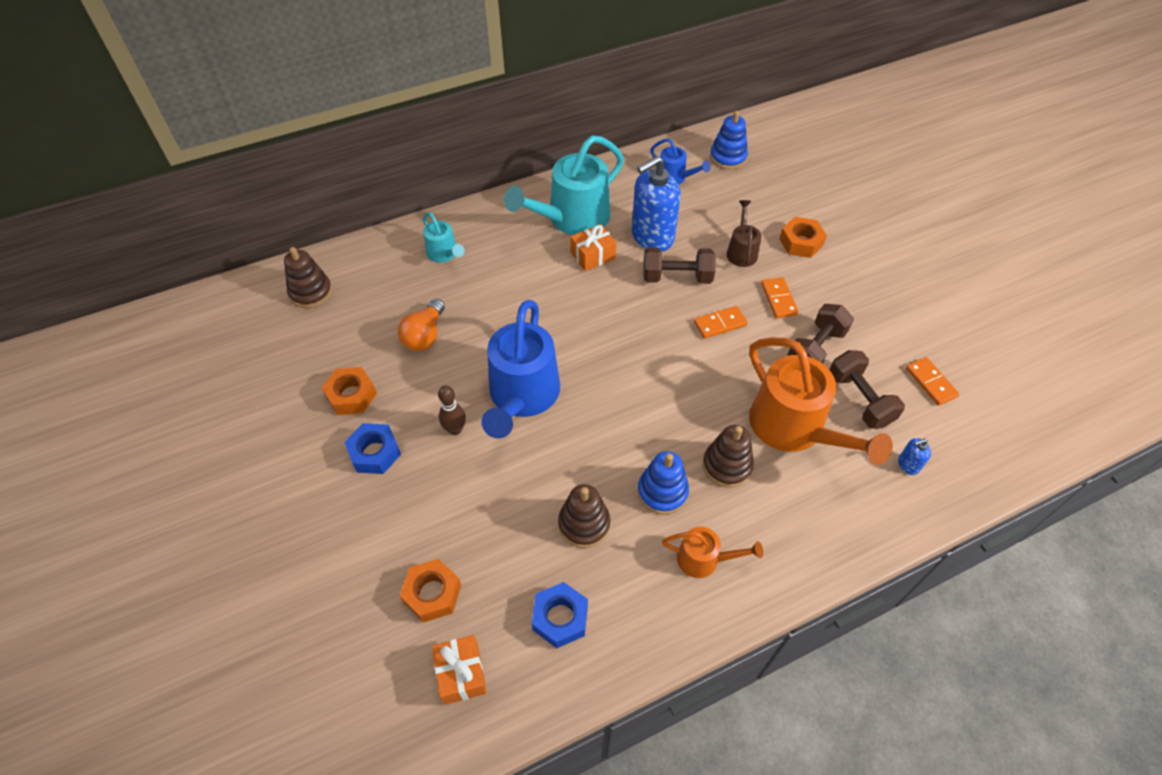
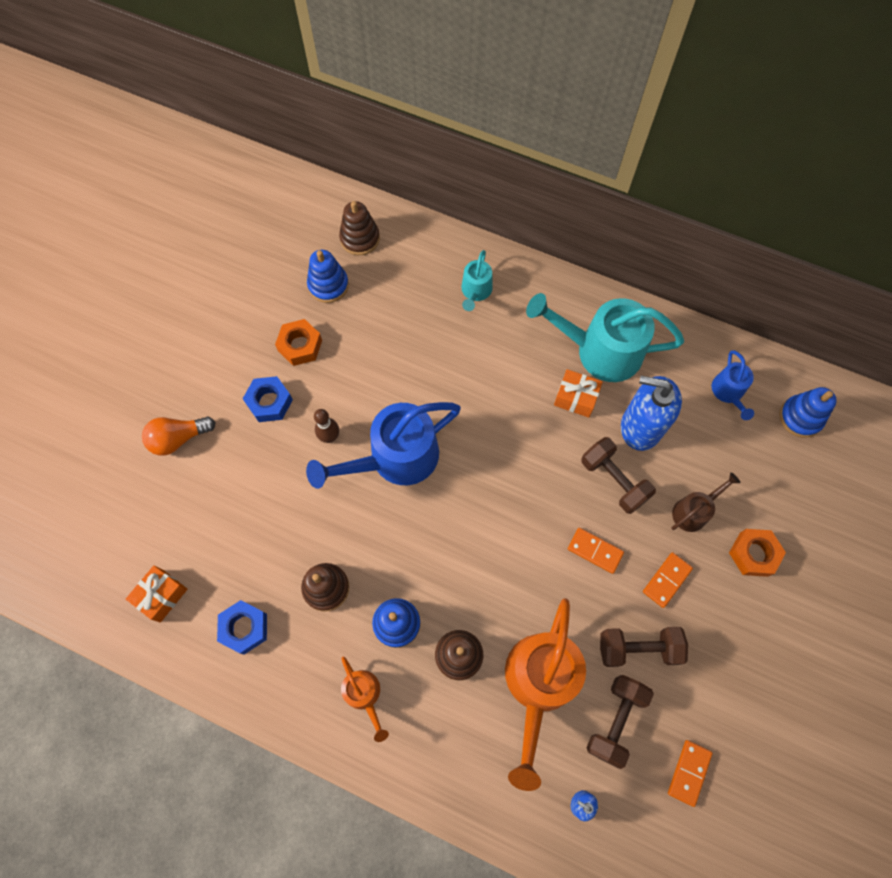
camera: 50 degrees right, 15 degrees up
(323, 340) = (328, 285): none -> blue stacking toy
(425, 335) = (390, 346): orange light bulb -> orange light bulb (178, 438)
(432, 593) = (200, 530): orange nut -> none

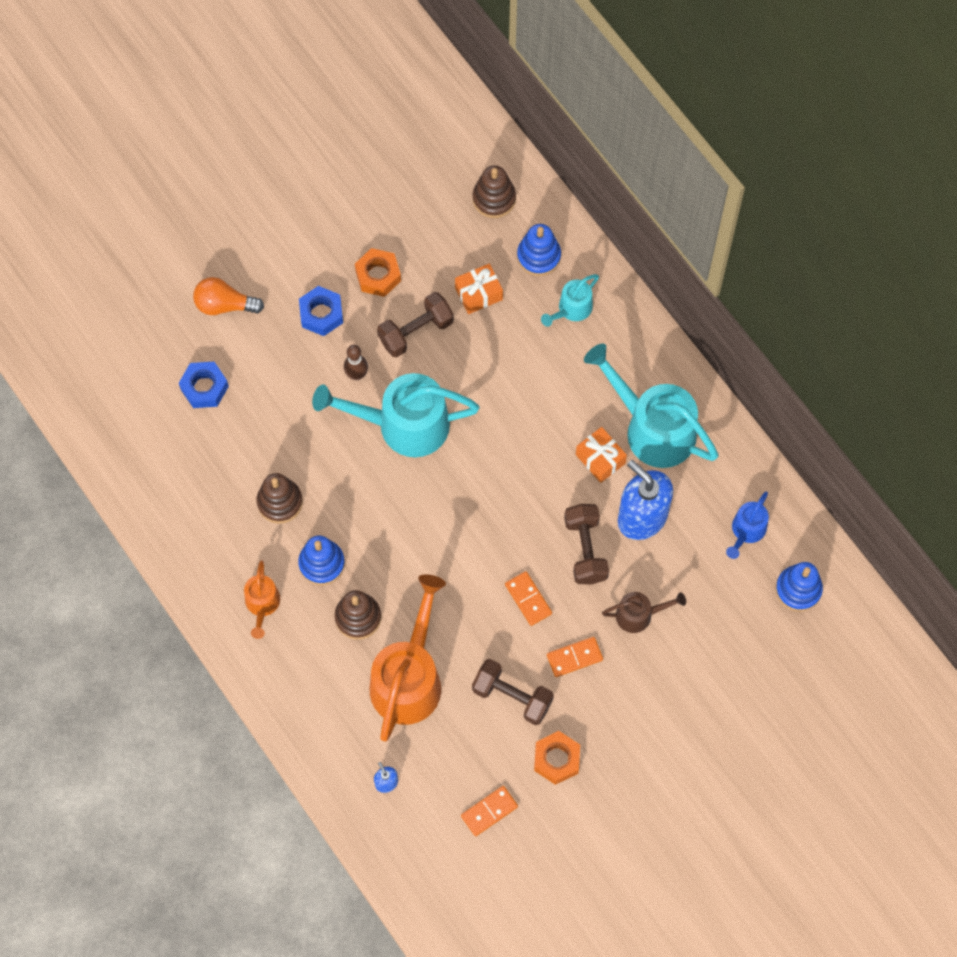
camera: 30 degrees right, 0 degrees up
(161, 595) = (141, 433): orange gift -> orange gift (478, 294)
(244, 628) = (195, 497): blue nut -> blue nut (204, 388)
(328, 285) = (437, 230): blue stacking toy -> blue stacking toy (538, 256)
(395, 458) = (402, 424): blue watering can -> turquoise watering can
(538, 685) = (409, 677): orange watering can -> orange watering can turned 150 degrees clockwise
(615, 720) = (455, 739): brown dumbbell -> brown dumbbell (415, 331)
(753, 554) = (667, 679): orange nut -> orange nut (556, 759)

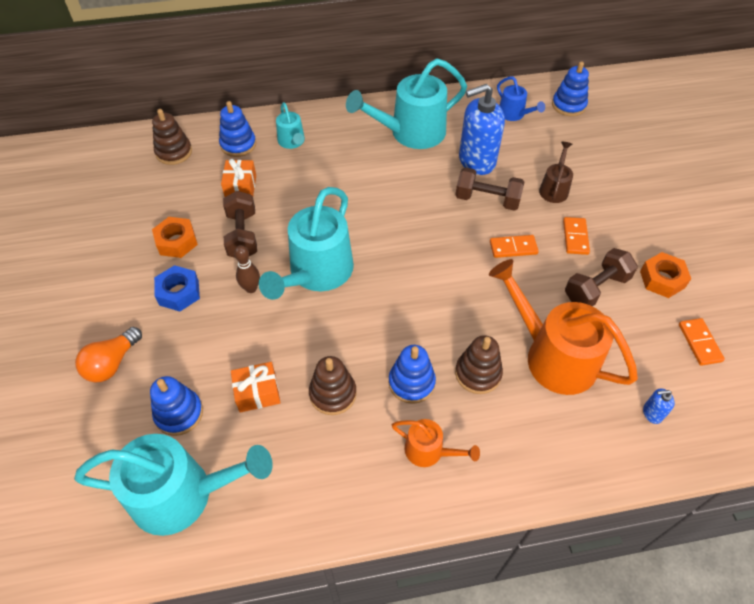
camera: 65 degrees left, 15 degrees down
(140, 432) = (183, 494): none -> turquoise watering can
(204, 388) = (179, 413): blue nut -> blue stacking toy
(600, 459) = (418, 167): orange gift -> orange gift (257, 393)

